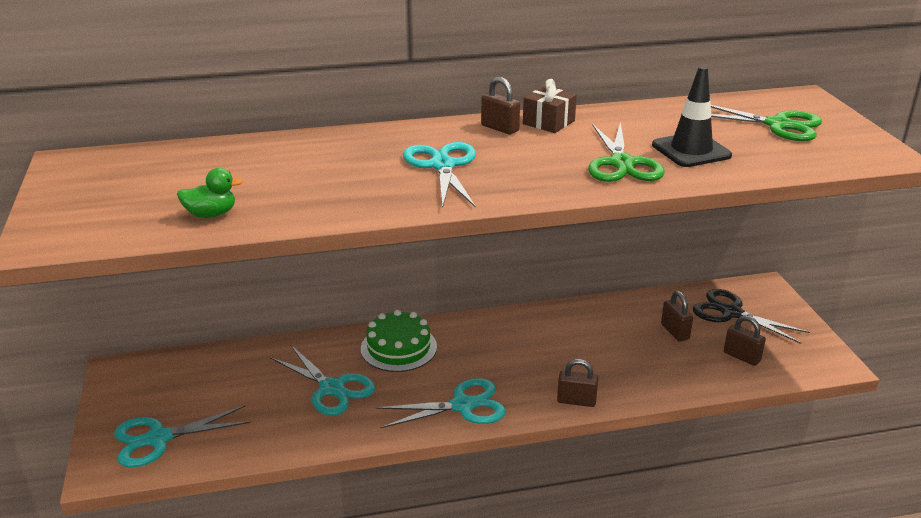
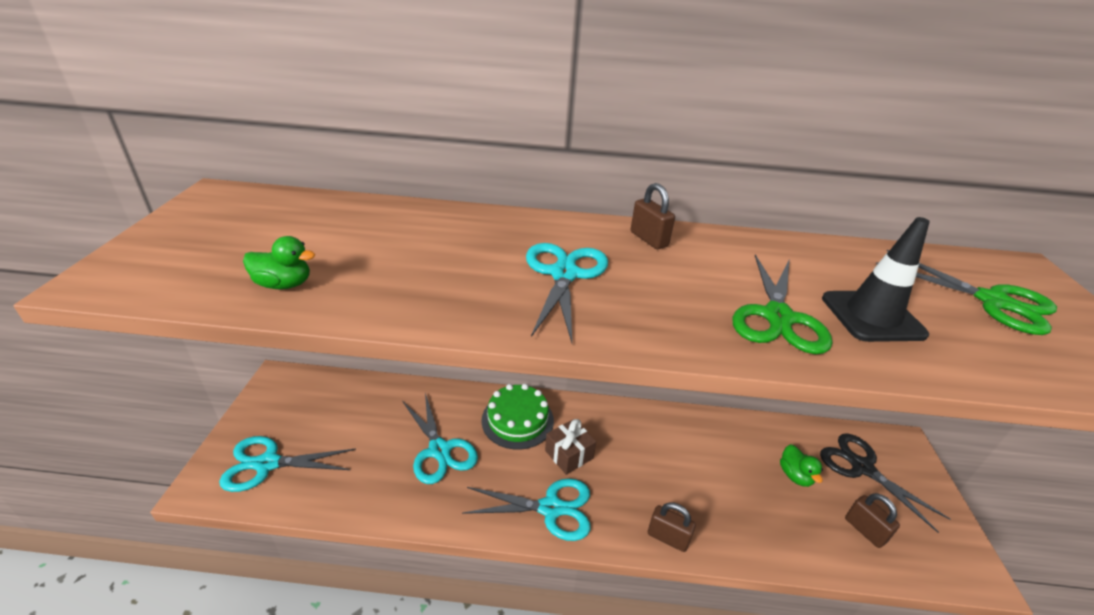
camera: 15 degrees right, 5 degrees up
(548, 122) = (706, 242): brown gift -> brown gift (569, 454)
(675, 332) = (795, 475): brown padlock -> green duck

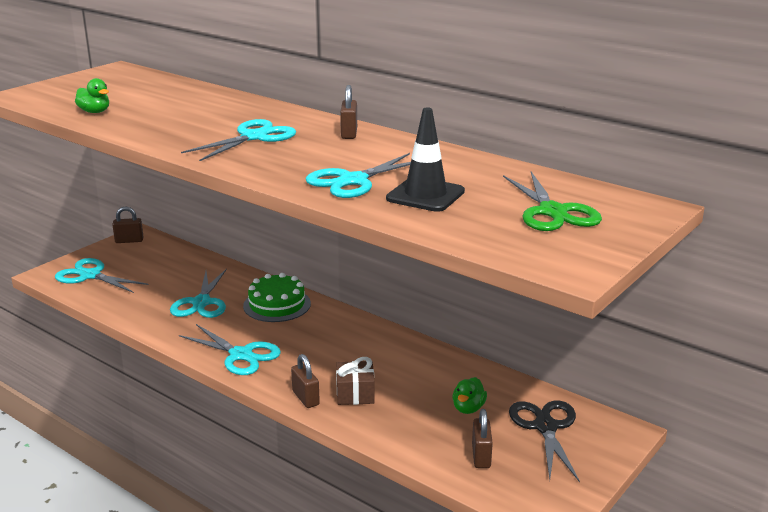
camera: 35 degrees right, 10 degrees down
(273, 391) = (129, 241): none -> brown padlock
(569, 454) = (291, 334): brown gift -> brown gift (355, 394)
(778, 317) = (353, 181): green scissors -> turquoise scissors

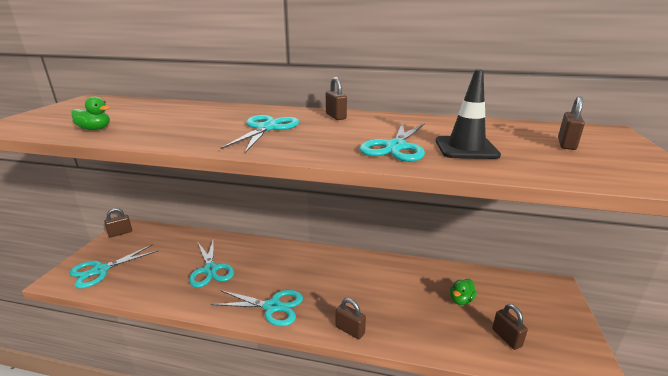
camera: 25 degrees left, 0 degrees up
(90, 275) = (100, 270): turquoise scissors -> turquoise scissors turned 45 degrees counterclockwise
(277, 305) = (269, 256): green cake -> none
(355, 394) = (381, 313): brown gift -> none
(468, 408) = (461, 300): green duck -> green duck turned 45 degrees clockwise
(545, 427) = (516, 298): black scissors -> none
(552, 212) = (566, 144): green scissors -> brown padlock

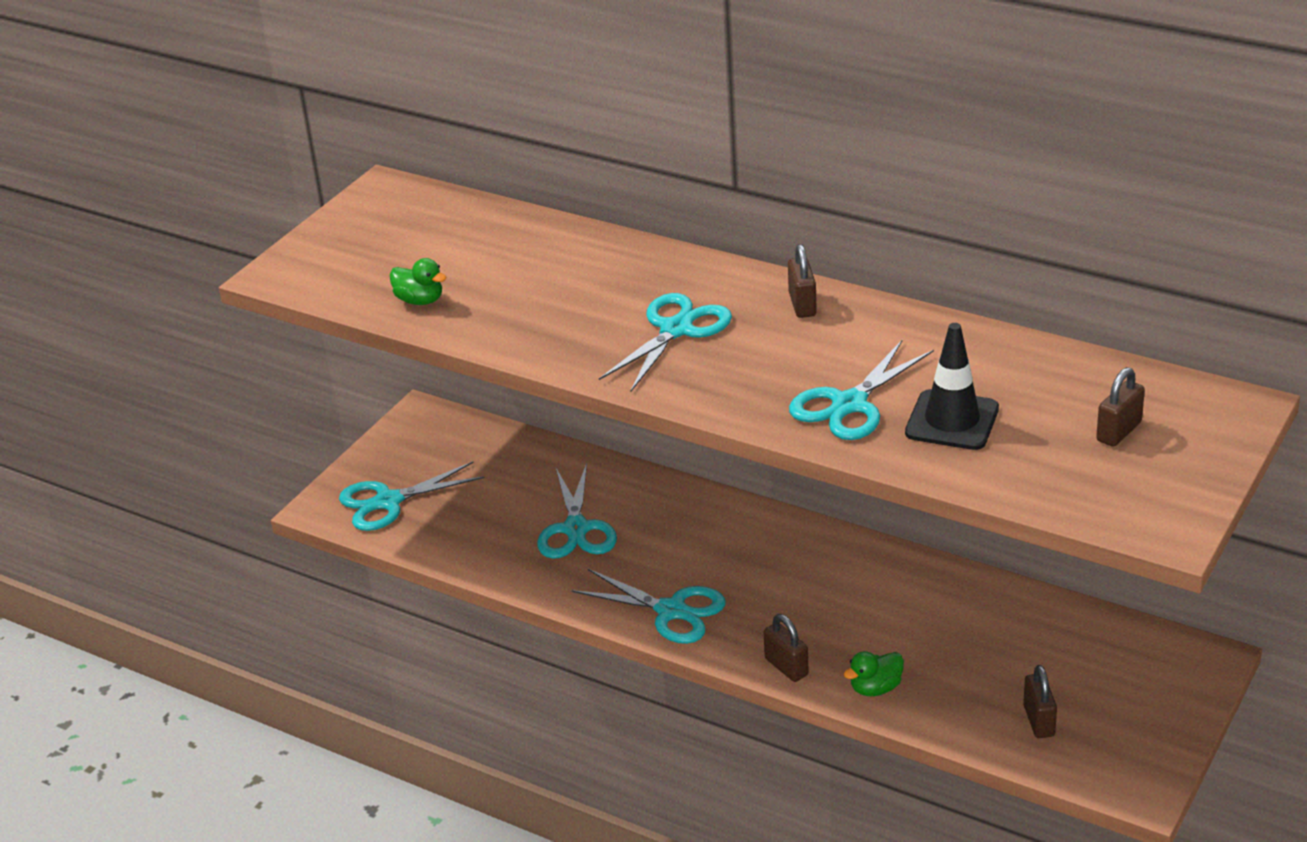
camera: 20 degrees right, 10 degrees up
(120, 233) = (412, 427): brown padlock -> none
(461, 300) = (1003, 653): green duck -> green duck (875, 688)

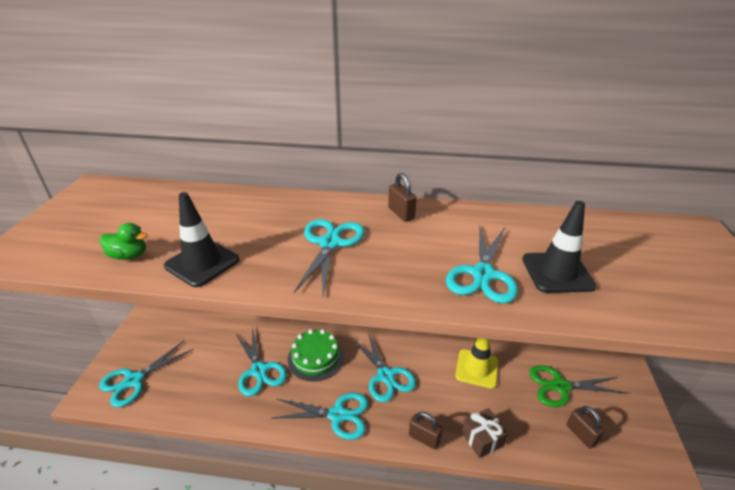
camera: 25 degrees left, 0 degrees up
(504, 326) = (202, 263): none -> black traffic cone
(672, 530) = (316, 357): none -> green cake
(773, 579) = (386, 376): none -> turquoise scissors
(875, 688) = (482, 439): green duck -> brown gift
(933, 603) = (477, 368): none -> yellow traffic cone
(1059, 658) = (560, 386): none -> green scissors
(1119, 432) = (659, 259): brown padlock -> none

